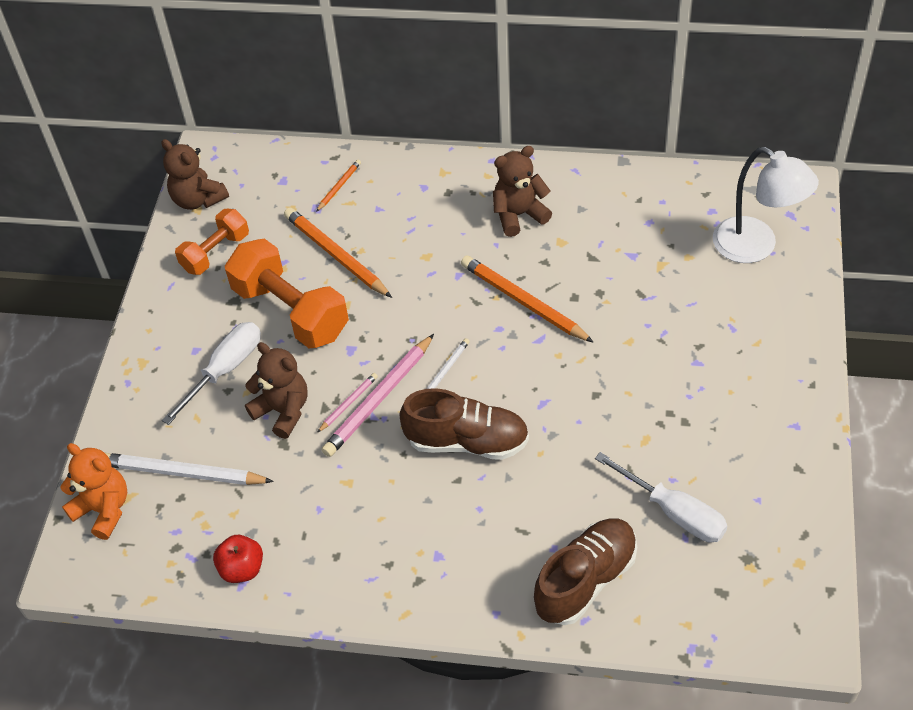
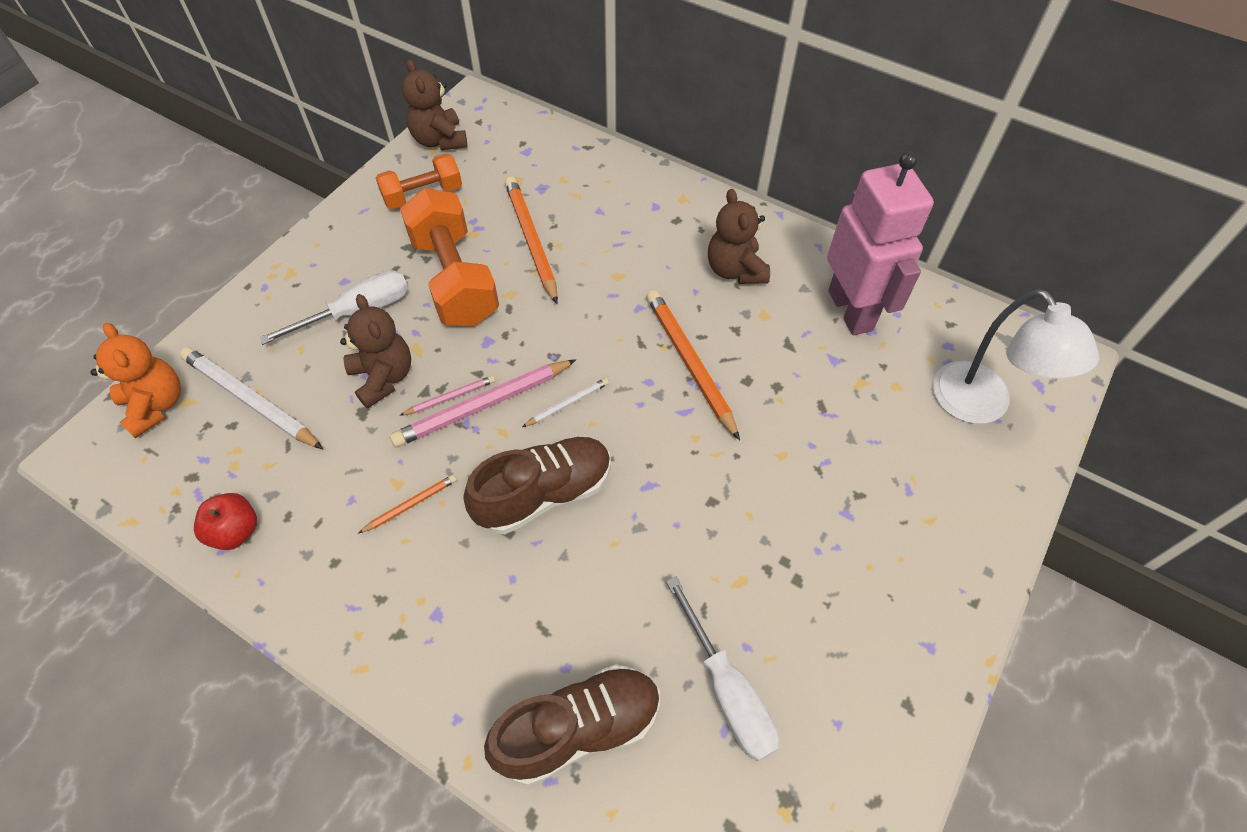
camera: 20 degrees right, 5 degrees up
(339, 186) = (574, 175): orange pencil -> orange pencil (411, 504)
(467, 441) = (544, 494): brown shoe -> brown shoe turned 60 degrees counterclockwise
(519, 215) = (735, 270): brown teddy bear -> brown teddy bear turned 105 degrees counterclockwise
(626, 212) = (851, 310): none -> pink robot

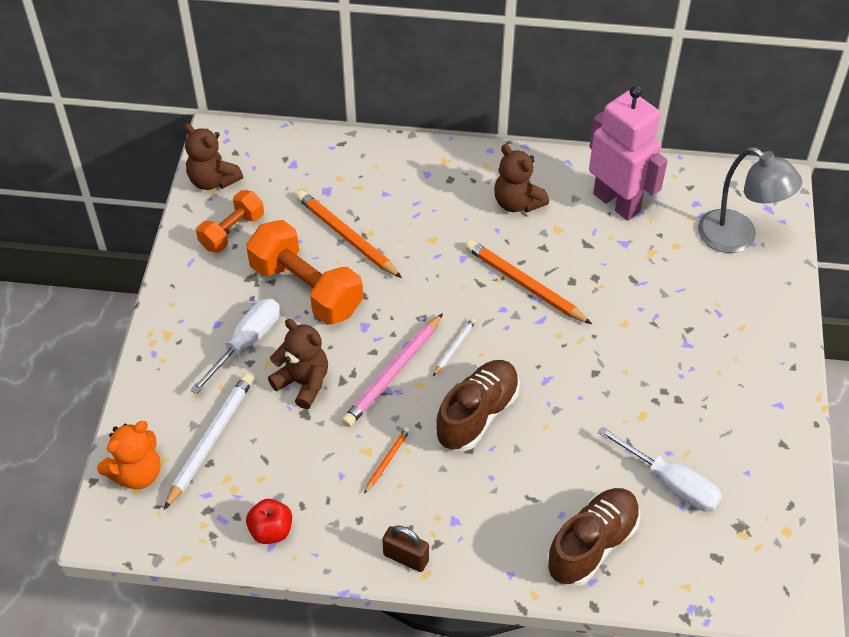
camera: 25 degrees left, 5 degrees down
(156, 405) = (137, 473): orange teddy bear -> orange teddy bear turned 105 degrees clockwise
(250, 400) = (211, 440): white pencil -> white pencil turned 105 degrees clockwise
(352, 635) = (406, 557): none -> brown padlock
(450, 397) = (365, 377): pink pencil -> none
(980, 406) = (737, 238): white lamp -> grey lamp

